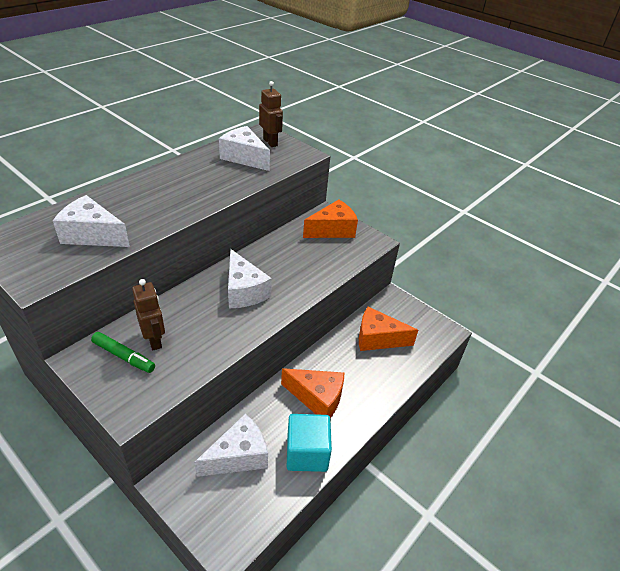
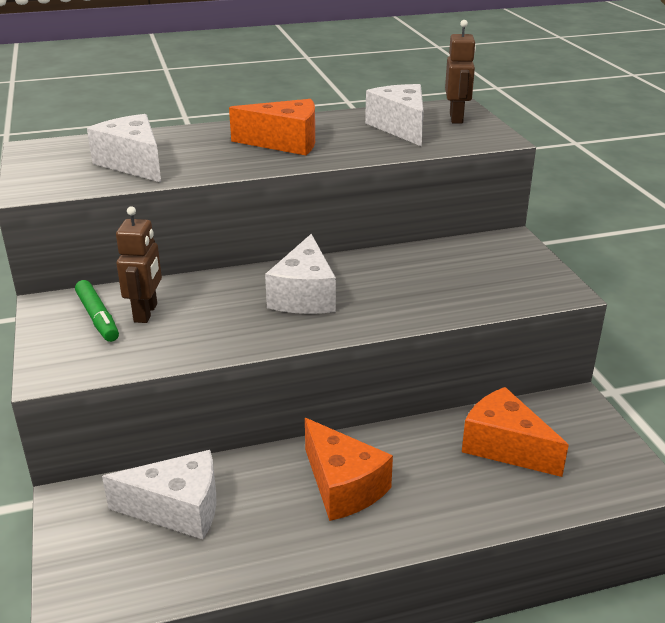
camera: 35 degrees right, 10 degrees down
(307, 453) = (271, 546): turquoise cube -> none
(333, 230) = (503, 261): orange cheese -> orange cheese (285, 143)

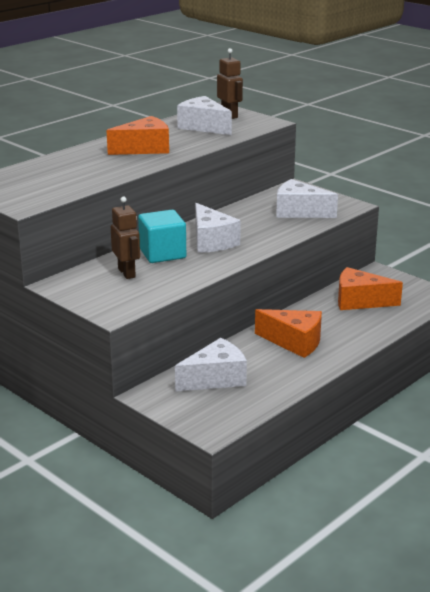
camera: 30 degrees left, 5 degrees down
(98, 318) = (100, 283): green marker -> none
(133, 163) = (65, 179): white cheese -> white cheese (299, 212)
(223, 296) = (162, 253): none -> turquoise cube

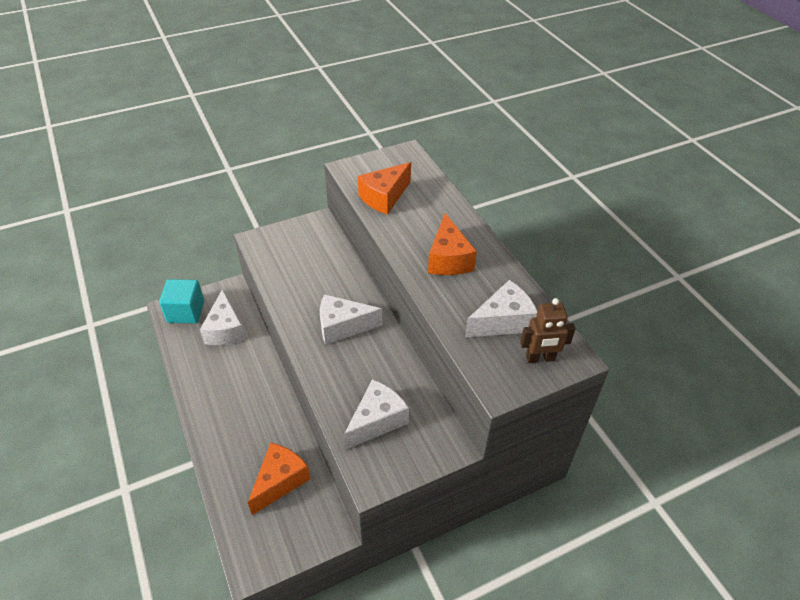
camera: 110 degrees right, 20 degrees up
(127, 273) = (314, 260): brown robot -> none
(162, 253) = (337, 288): turquoise cube -> turquoise cube (186, 312)
(294, 342) = (242, 397): orange cheese -> orange cheese (384, 197)

